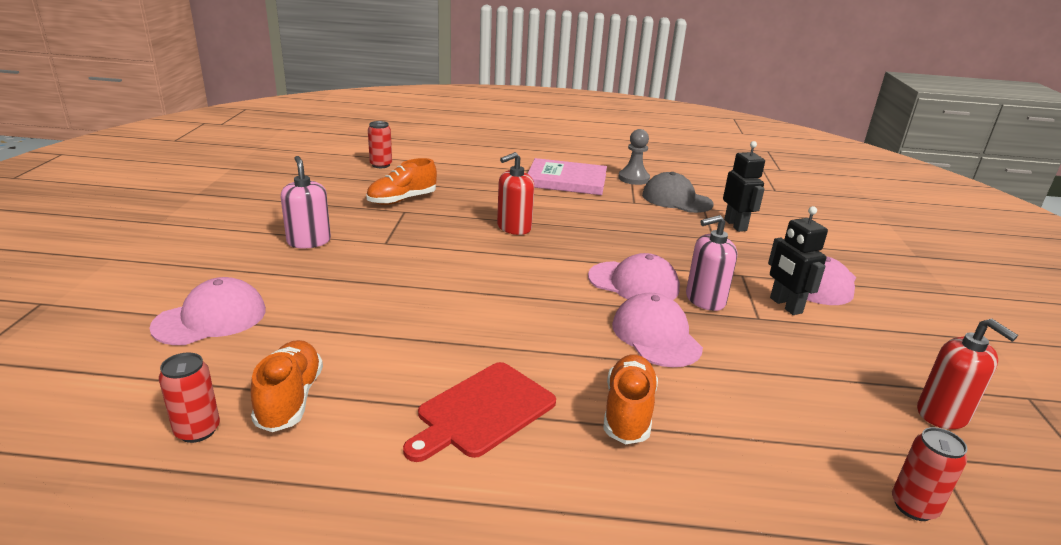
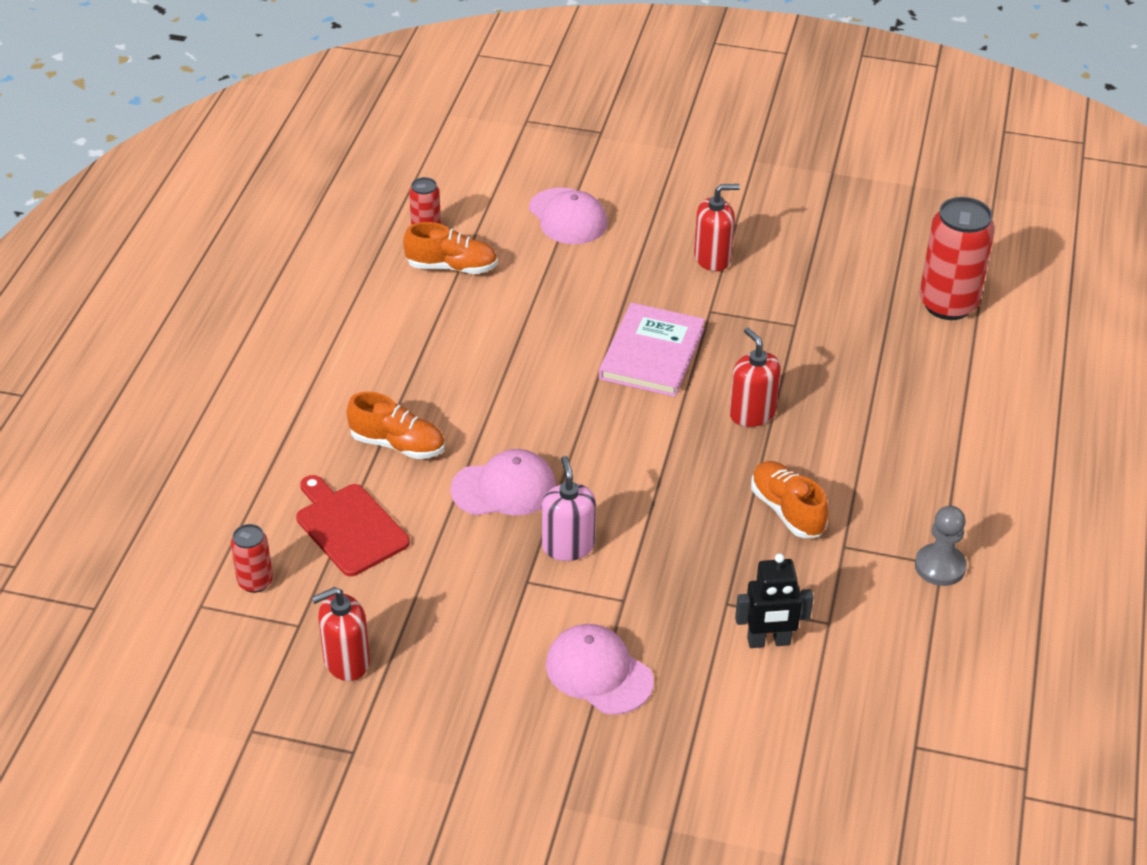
camera: 100 degrees right, 15 degrees up
(309, 241) = (712, 258): pink soap dispenser -> red soap dispenser
(381, 165) = (948, 304): red can -> red can, size x1.95
(402, 200) = (829, 323): orange shoe -> orange shoe (787, 510)
(482, 411) = (417, 363): red cutting board -> red cutting board (349, 527)
(566, 180) = (918, 485): pink book -> pink book (652, 354)
(633, 283) = (609, 494): pink cap -> none
(676, 199) = (859, 598): grey cap -> none
(785, 305) = (549, 615): black robot -> none

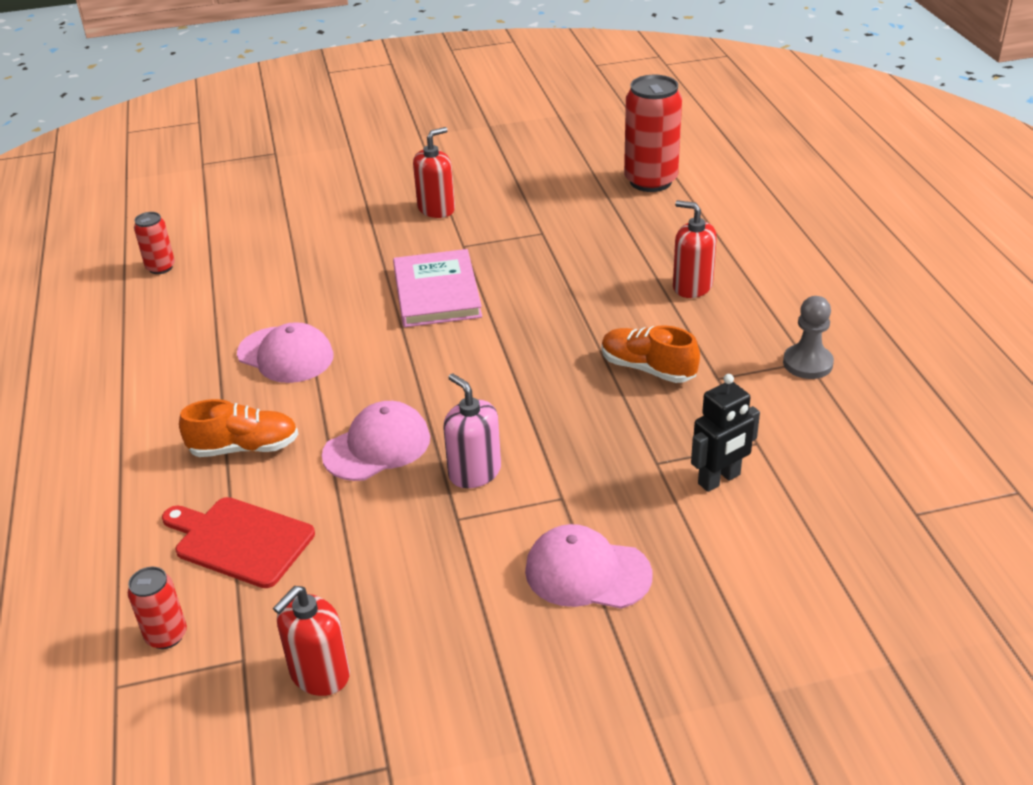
camera: 25 degrees left, 5 degrees down
(451, 267) = (204, 287): orange shoe -> none
(567, 217) = (287, 218): pink cap -> pink cap (285, 355)
(752, 413) = (558, 307): red soap dispenser -> red soap dispenser (692, 286)

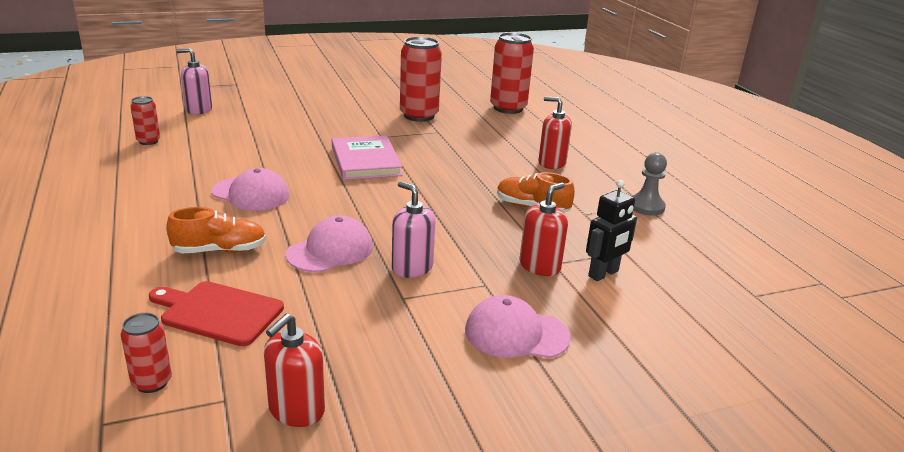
camera: 10 degrees left, 10 degrees down
(224, 206) = (198, 110): none -> pink soap dispenser
(436, 209) = (359, 117): red soap dispenser -> red soap dispenser (540, 266)
(520, 203) = (419, 116): none -> red can

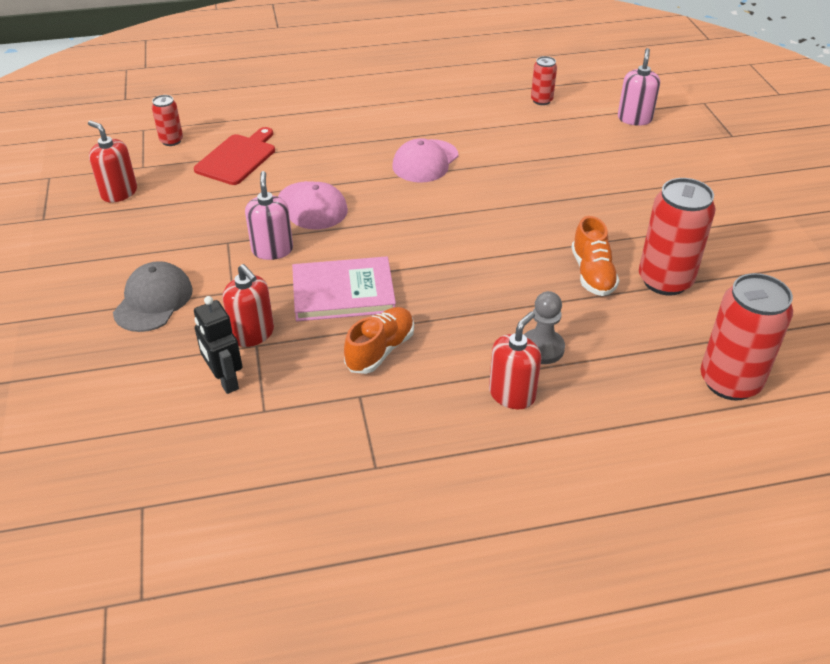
camera: 100 degrees right, 15 degrees up
(220, 250) = (324, 152): orange shoe -> orange shoe (592, 274)
(366, 161) = (505, 230): pink book -> pink book (343, 293)
(412, 268) = (272, 250): pink soap dispenser -> pink soap dispenser turned 60 degrees counterclockwise
(516, 334) = (153, 300): pink cap -> grey cap
(646, 207) = (371, 467): grey pawn -> grey pawn (542, 348)

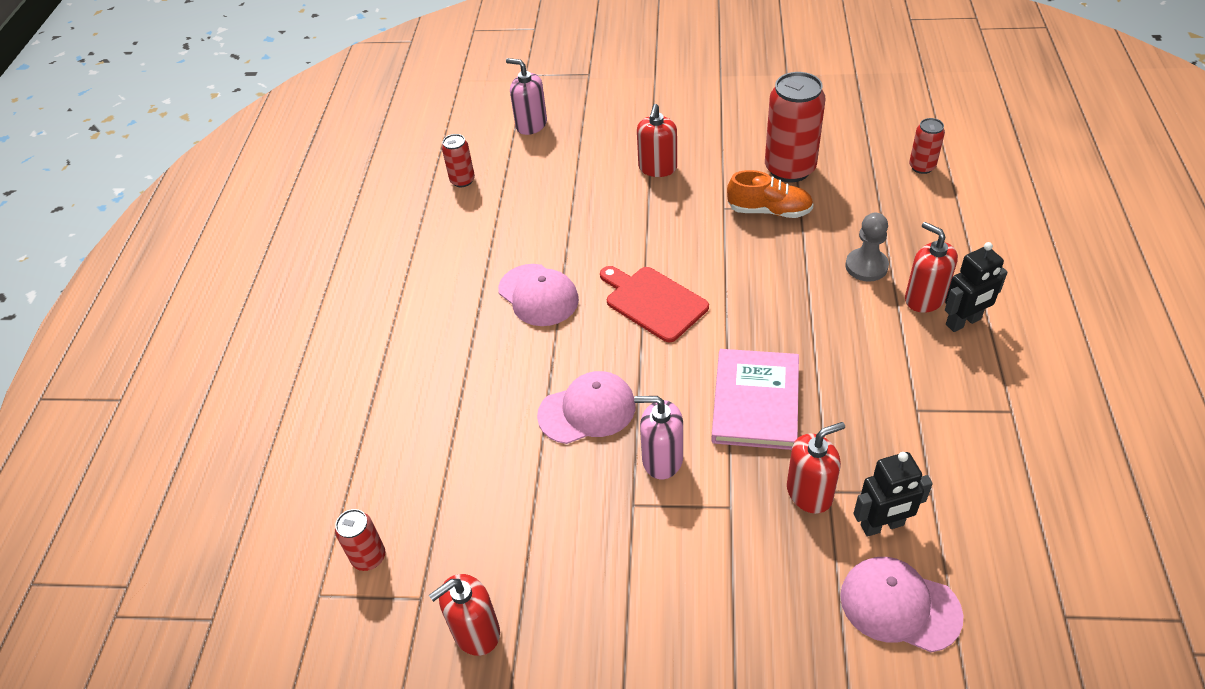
camera: 70 degrees left, 5 degrees up
(148, 396) = (899, 605): none -> pink cap
(153, 300) = (729, 594): grey cap -> none
(237, 158) = (450, 479): red cutting board -> red cutting board (653, 302)
(380, 350) = (852, 384): orange shoe -> none
(488, 426) = (963, 322): none -> black robot
(616, 197) = (657, 168): none -> red soap dispenser
(730, 382) = (922, 167): red can -> red can, size x0.51

